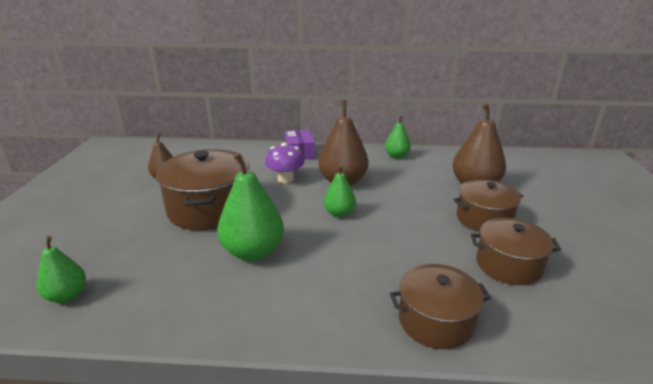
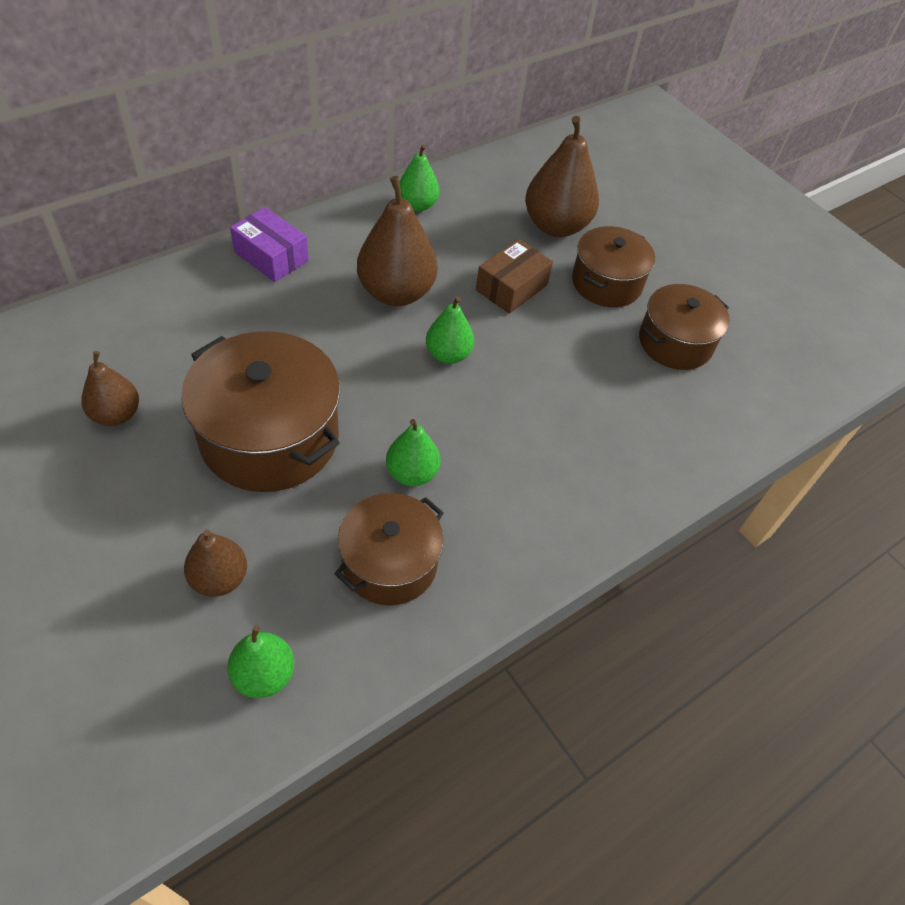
camera: 45 degrees left, 25 degrees up
(112, 248) = (219, 578): none -> brown pear
(253, 251) = (412, 473): green pear -> green pear, size x0.58
(285, 179) = (312, 325): purple mushroom -> none
(413, 200) = (511, 287): none -> brown box
(435, 321) = (668, 452): brown pot -> brown pot (390, 563)

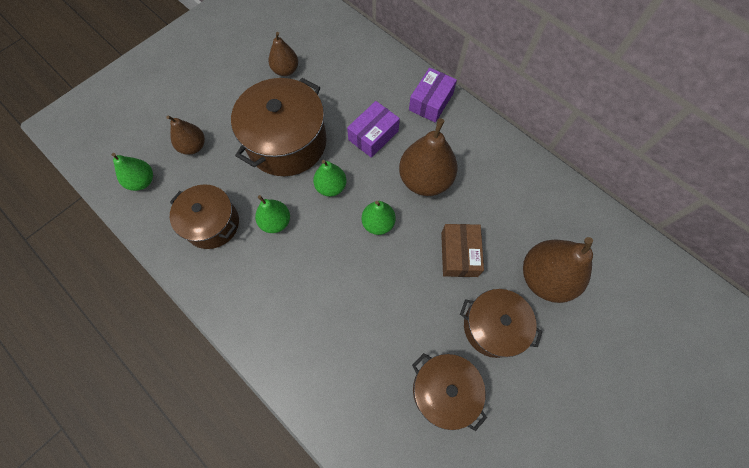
camera: 85 degrees right, 15 degrees up
(302, 329) = (373, 135): none -> purple box
(417, 205) = (521, 173): green pear -> green pear (331, 187)
(511, 287) = (459, 254): brown box -> brown box turned 60 degrees clockwise

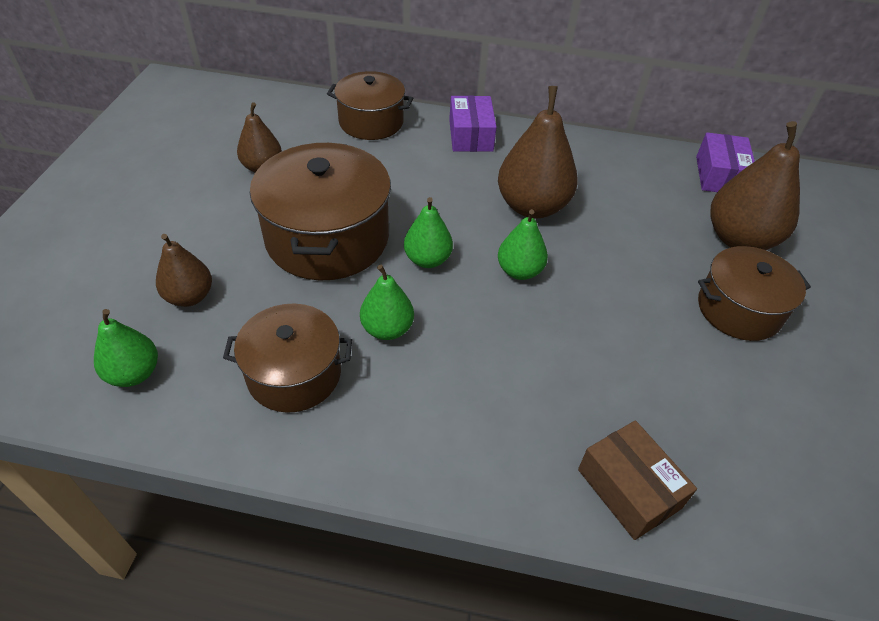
camera: 35 degrees left, 20 degrees down
(373, 135) = (433, 189): purple box -> purple box (719, 175)
(444, 390) = (756, 402): brown pot -> brown pot (371, 122)
(459, 254) = (636, 259): brown box -> brown box (628, 488)

